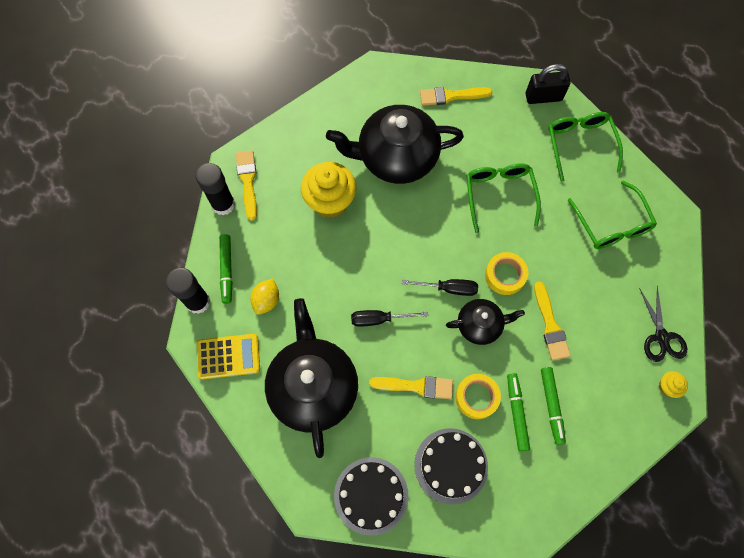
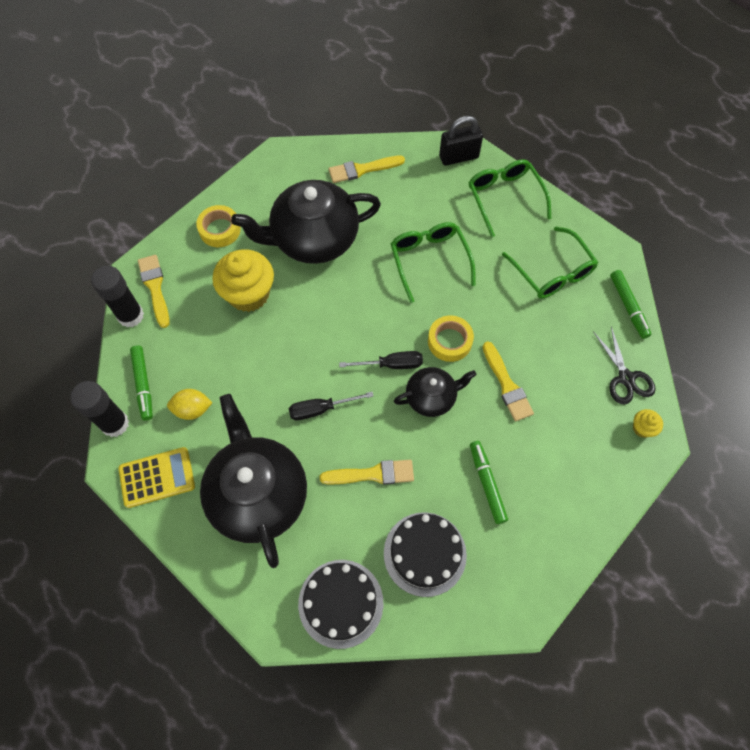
camera: 10 degrees left, 5 degrees down
(266, 300) = (192, 409): yellow lemon -> yellow lemon turned 75 degrees clockwise
(476, 397) = (441, 474): yellow tape -> yellow tape (220, 230)
(551, 406) = (523, 469): green marker -> green marker (628, 307)

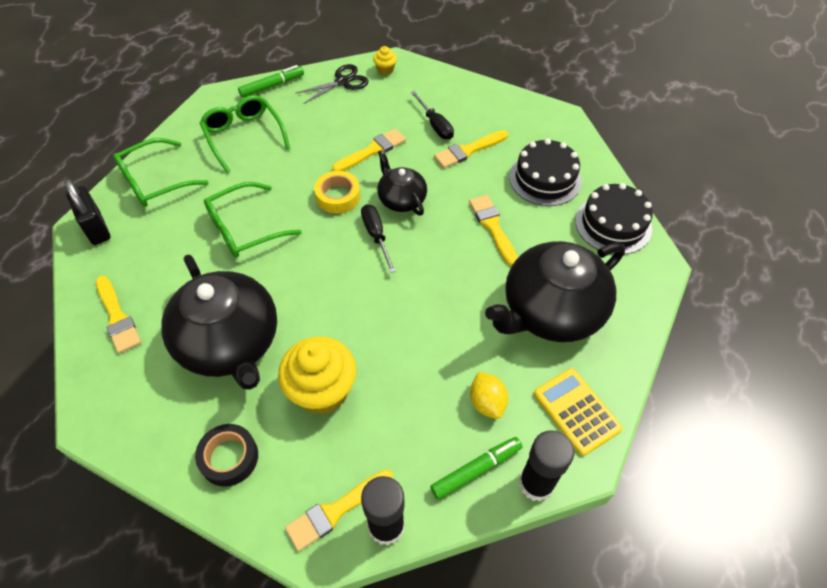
camera: 105 degrees left, 10 degrees down
(220, 230) = (229, 457): yellow tape -> black tape
(321, 409) = (443, 282): black screwdriver -> black screwdriver (435, 125)
(487, 483) = (468, 150): green marker -> yellow brush
(552, 272) = (244, 136): green glasses -> green glasses turned 75 degrees counterclockwise

